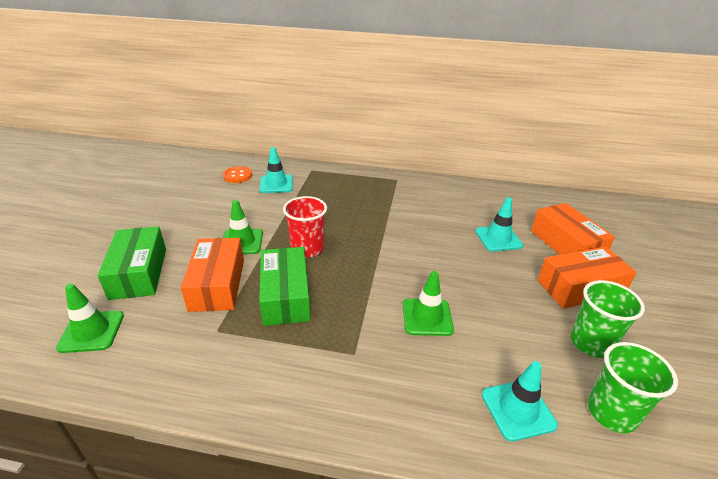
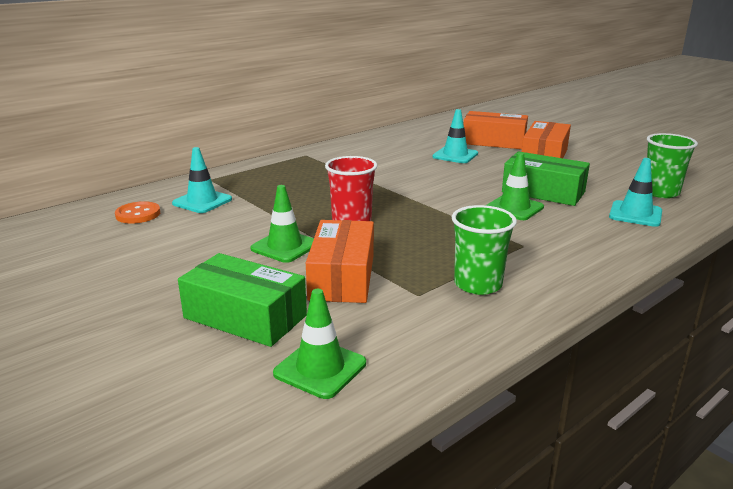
camera: 50 degrees left, 10 degrees down
(217, 284) = (342, 277): orange box -> orange box turned 60 degrees clockwise
(285, 296) = (410, 250): green box -> green box (543, 192)
(591, 343) = (599, 174): green cup -> green cup (478, 284)

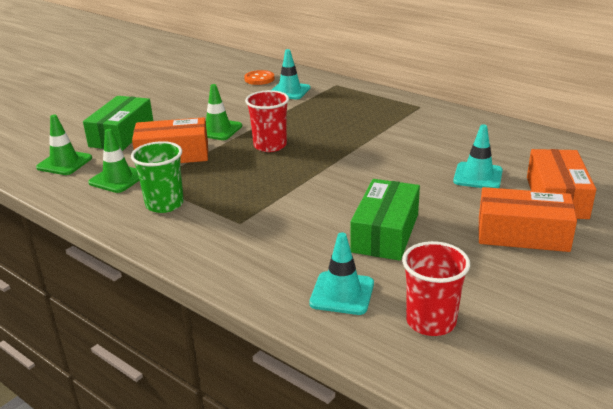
camera: 80 degrees right, 5 degrees up
(514, 208) = (329, 216): green traffic cone -> green traffic cone (117, 179)
(660, 192) = (431, 321): green cup -> red cup

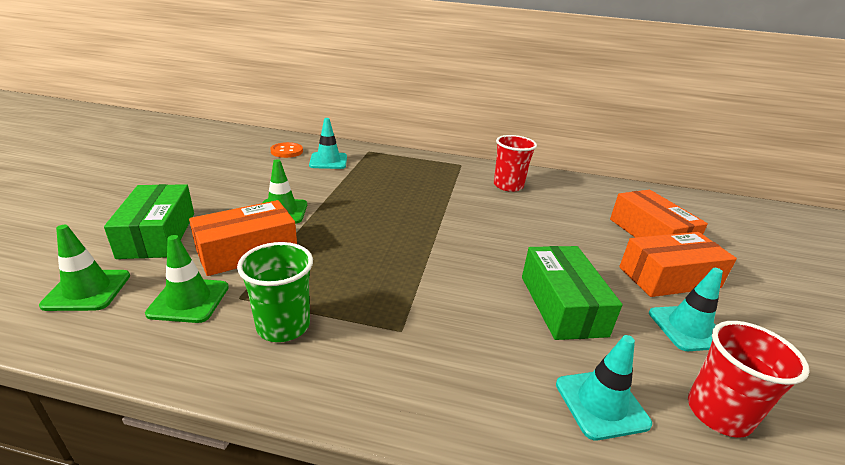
camera: 30 degrees left, 0 degrees up
(270, 145) = (356, 222): red cup -> red cup (508, 186)
(478, 176) = (573, 224): turquoise traffic cone -> turquoise traffic cone (688, 328)

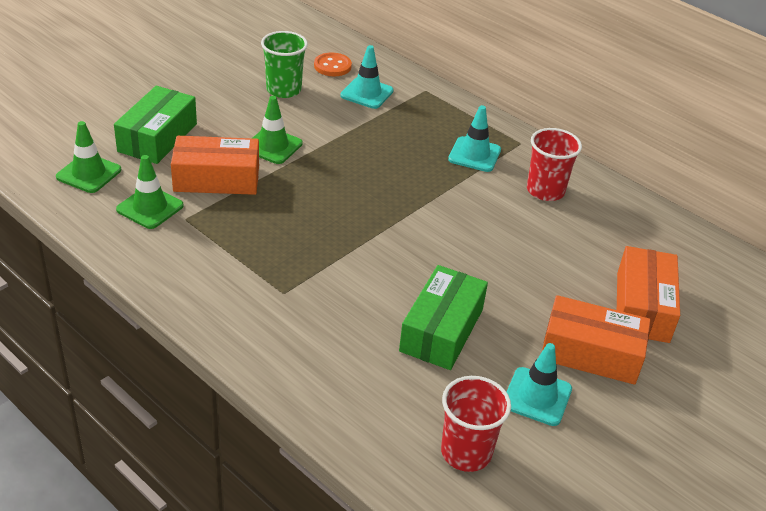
camera: 30 degrees right, 10 degrees up
(283, 326) = (201, 254): green cup -> green cup (284, 90)
(601, 403) = (380, 404): turquoise traffic cone -> turquoise traffic cone (474, 155)

